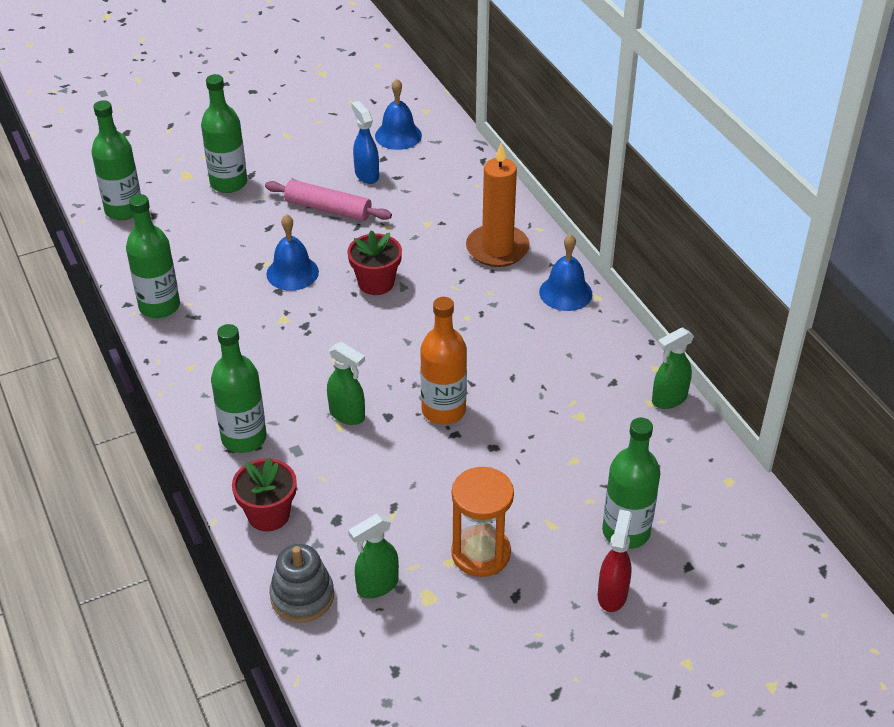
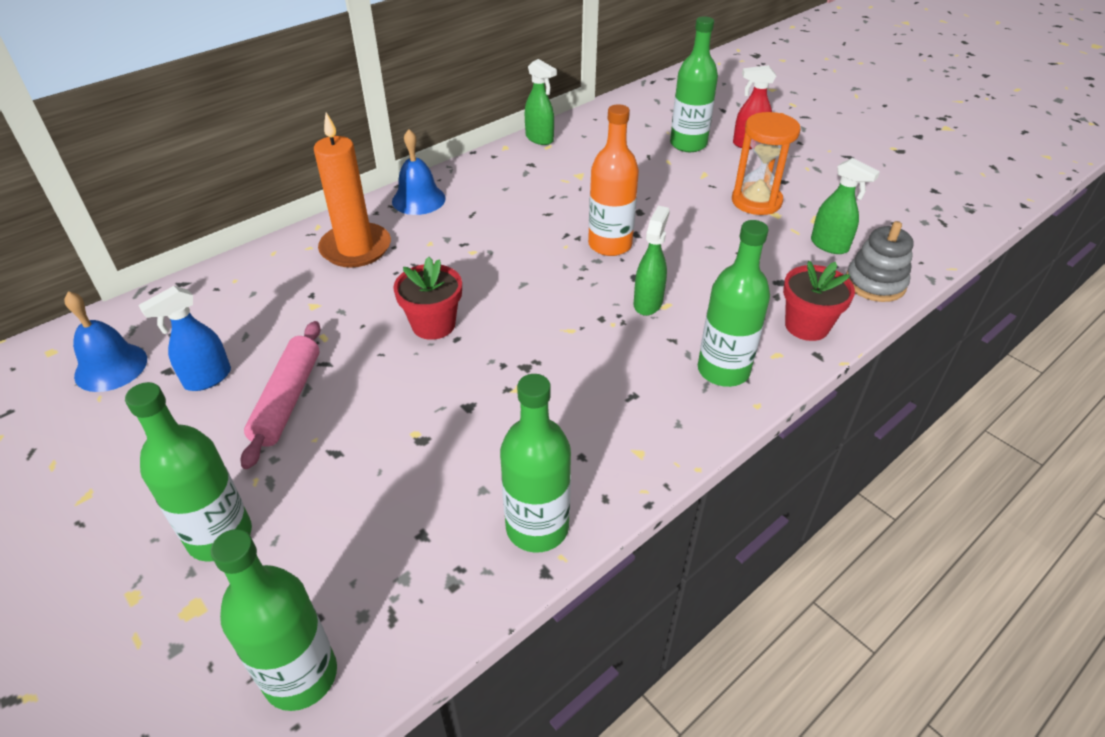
camera: 105 degrees left, 0 degrees up
(292, 273) = (430, 402): blue bell -> none

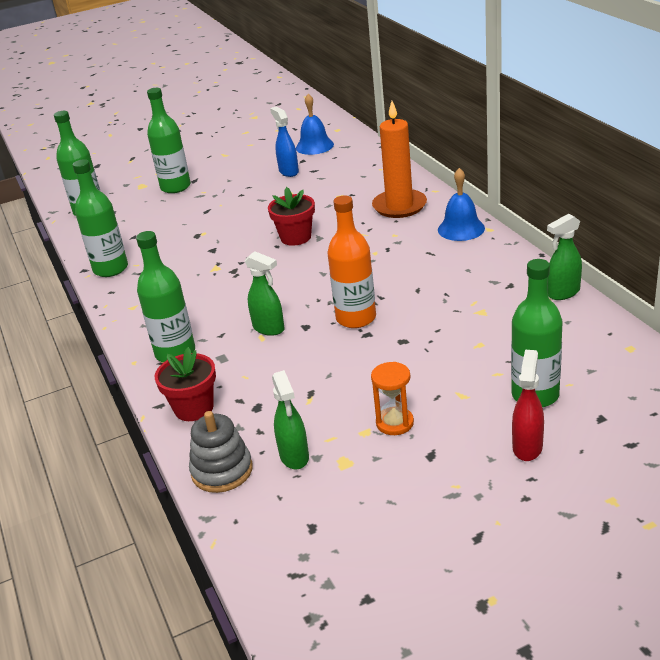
camera: 110 degrees right, 10 degrees down
(287, 399) = (256, 195): pink rolling pin -> none
(756, 201) = (394, 423): orange hourglass -> orange hourglass, size x0.66
(829, 246) = (294, 457): green spray bottle -> green spray bottle turned 75 degrees counterclockwise

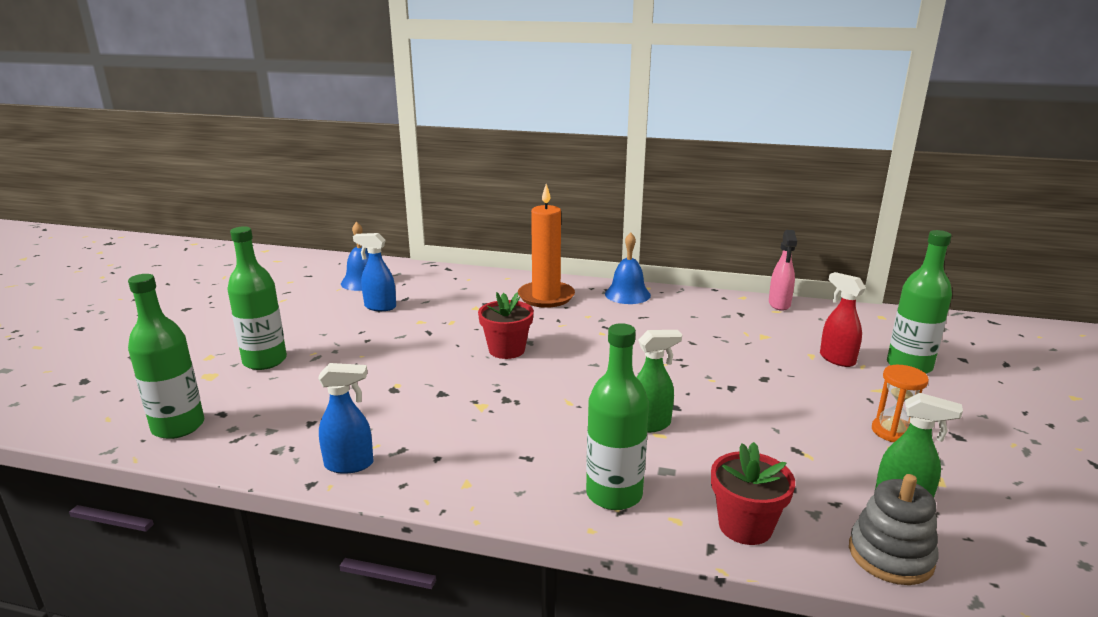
camera: 55 degrees left, 10 degrees down
(111, 269) = (350, 464): green bottle -> blue spray bottle
(356, 318) = (697, 381): orange bottle -> none
(527, 447) = (979, 396): red spray bottle -> red spray bottle (836, 359)
(563, 293) = (779, 304): green spray bottle -> pink spray bottle

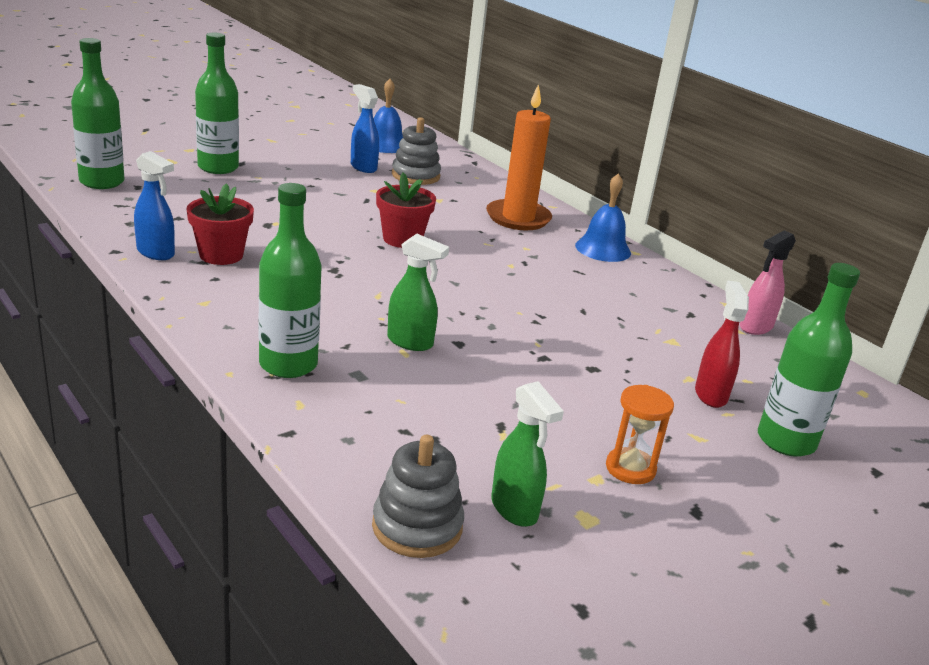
camera: 35 degrees right, 5 degrees up
(428, 296) = (415, 176): none -> grey stacking toy
(745, 526) = (342, 438): red flower pot -> red flower pot (221, 255)

